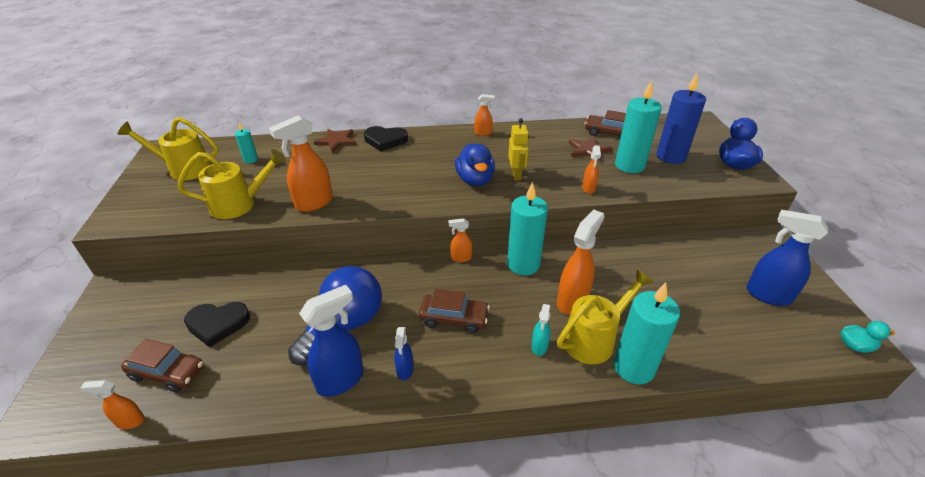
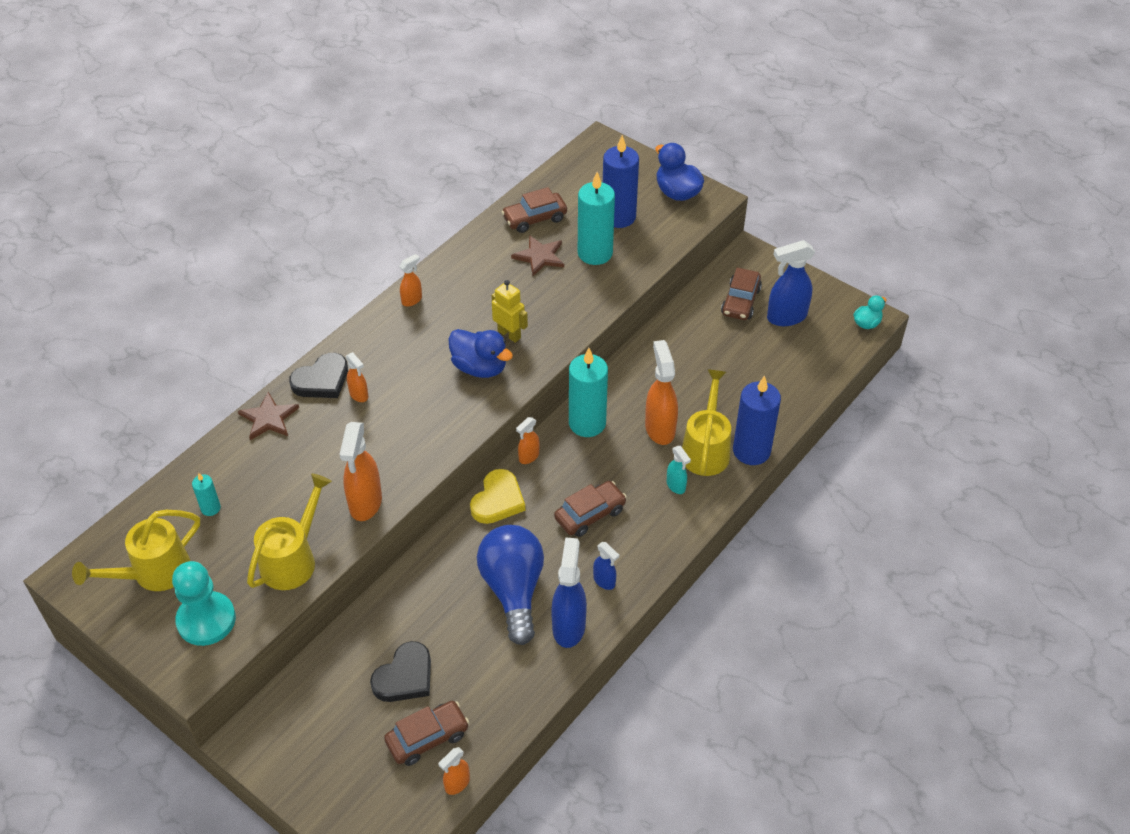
camera: 45 degrees left, 10 degrees up
(162, 203) = (206, 620): none -> turquoise pawn
(410, 268) = (498, 500): none -> yellow heart
(588, 189) = (589, 307): orange spray bottle -> orange spray bottle (359, 395)
(633, 367) = (751, 451): turquoise candle -> blue candle
(732, 263) = (740, 301): none -> brown car

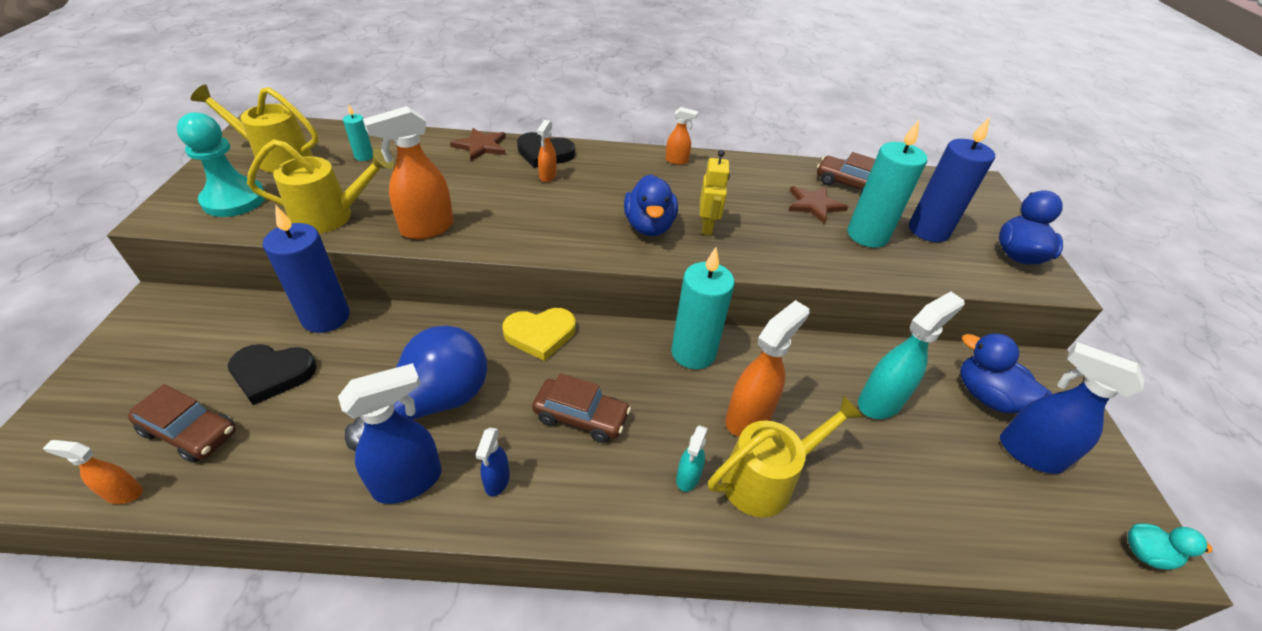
camera: 50 degrees right, 5 degrees down
(528, 457) = (611, 330): orange spray bottle -> none
(702, 355) = (880, 402): none -> turquoise spray bottle
(740, 301) = (987, 396): brown car -> blue duck
(751, 451) = (813, 532): blue candle -> blue candle (326, 317)

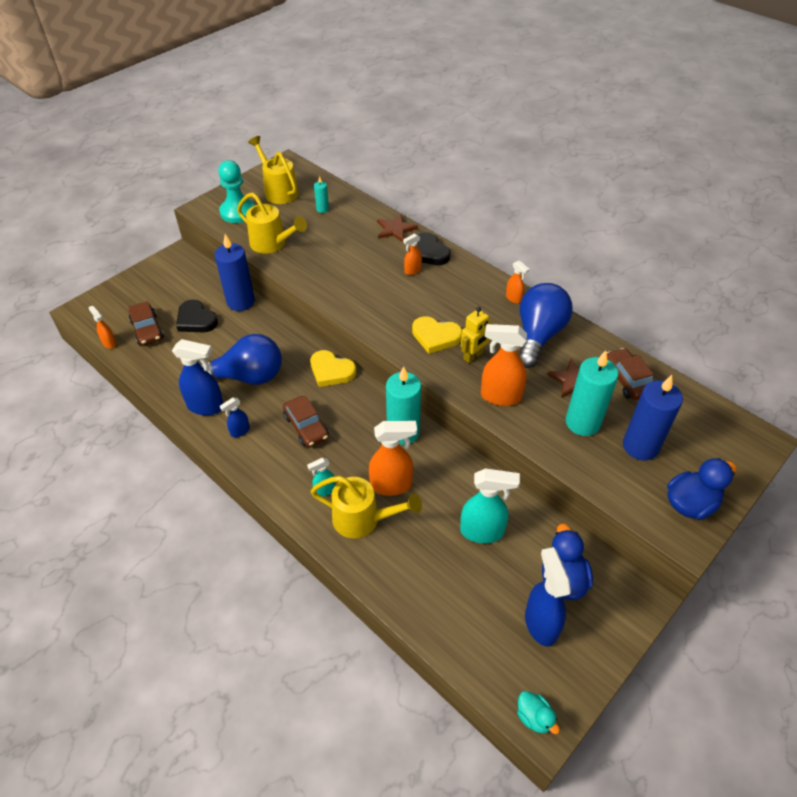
camera: 45 degrees right, 5 degrees up
(426, 229) = (310, 275): orange spray bottle -> orange spray bottle (500, 396)
(649, 226) = (435, 336): blue duck -> yellow heart
(738, 182) = (538, 335): none -> blue light bulb

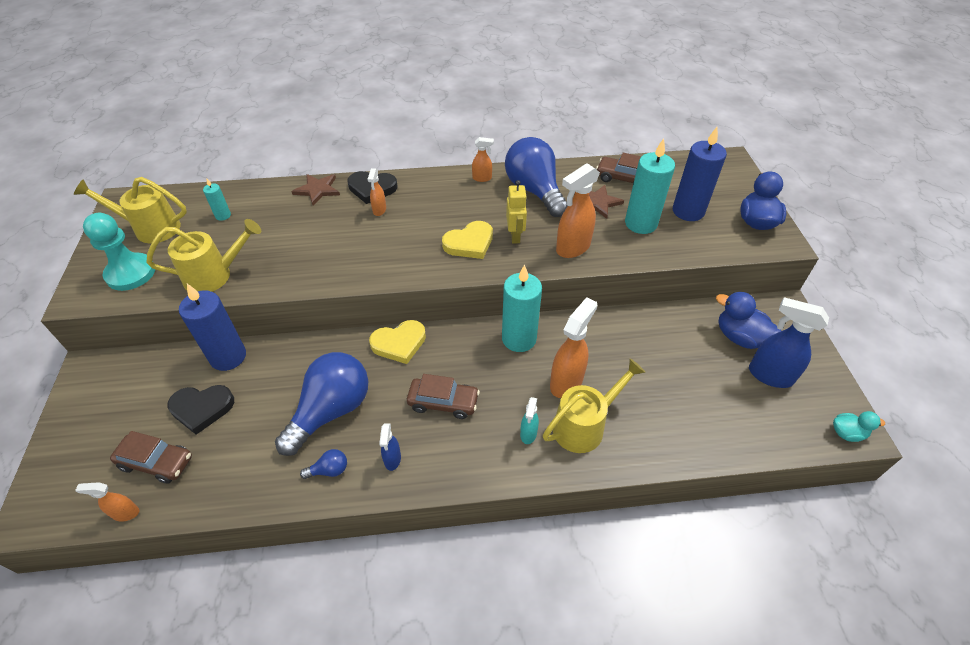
camera: 50 degrees left, 0 degrees up
(206, 406) = (329, 470): blue spray bottle -> blue light bulb
(482, 532) = (662, 354): turquoise spray bottle -> none

